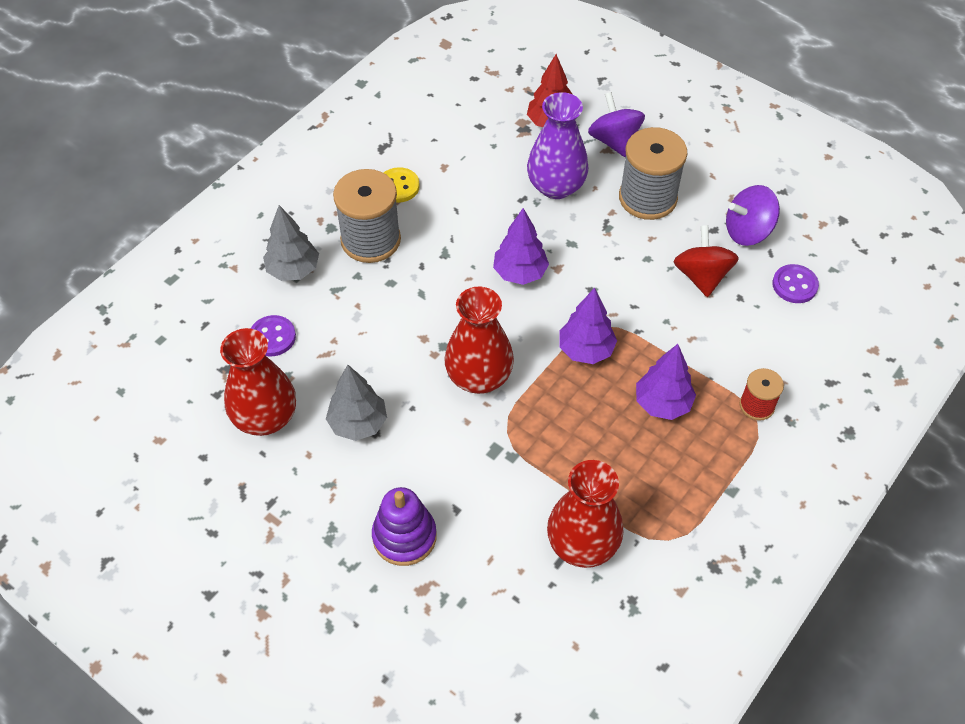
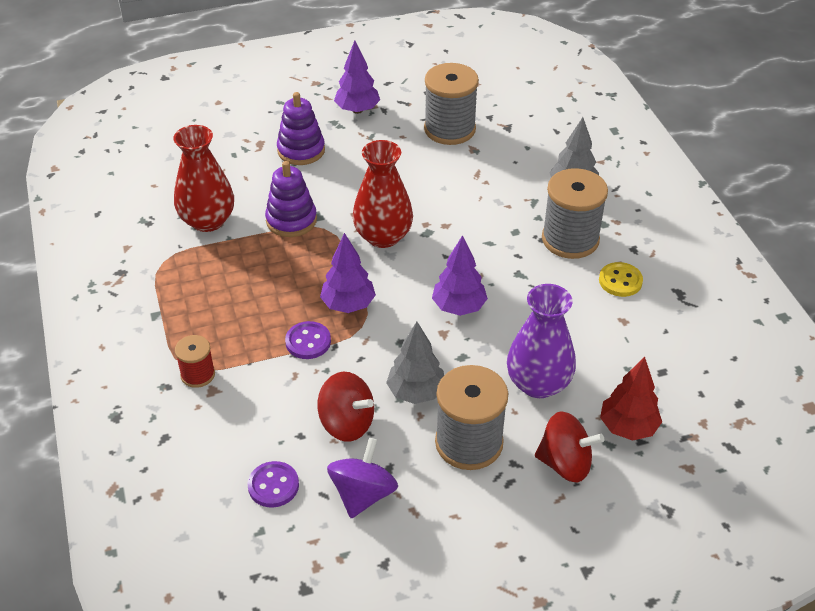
camera: 125 degrees right, 10 degrees down
(265, 417) = (449, 129): red vase -> grey spool
(272, 337) = (516, 155): purple button -> purple button (308, 342)
(358, 423) = (403, 165): grey tree -> grey tree (416, 392)
(519, 468) = (291, 220): none -> purple stacking toy
(614, 141) = (565, 463): purple spinning top -> red spinning top
(662, 404) = (259, 320): purple tree -> purple tree (357, 110)

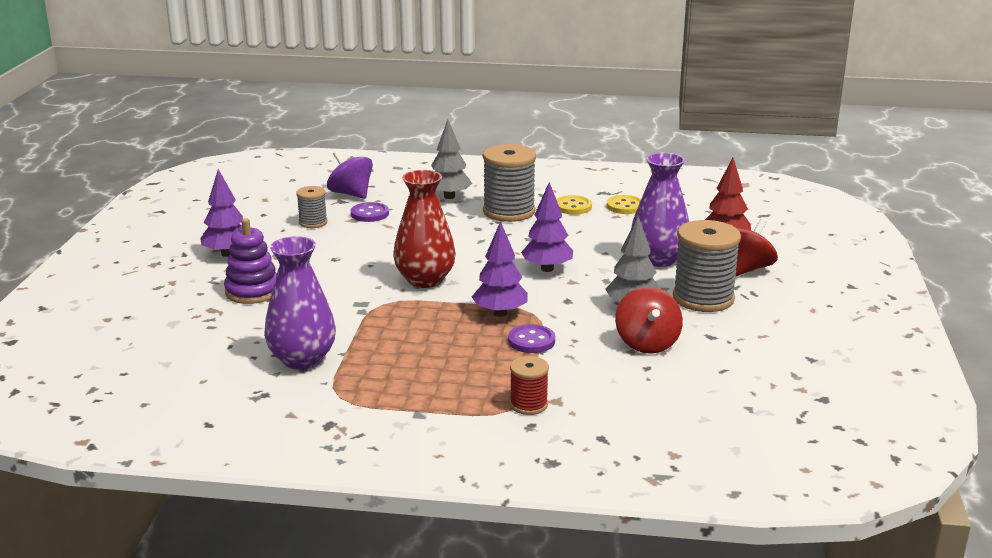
camera: 65 degrees left, 20 degrees down
(207, 221) = (302, 359): red vase -> purple vase
(273, 486) = (699, 391): purple button -> purple button (369, 214)
(291, 220) = (353, 316): purple stacking toy -> none
(347, 423) = (647, 343): red spinning top -> red spinning top turned 120 degrees clockwise
(363, 494) = (733, 352): purple spinning top -> purple spinning top (351, 194)
(449, 129) = (313, 222): grey spool -> grey spool, size x0.53
(654, 320) = (625, 206): none -> yellow button

